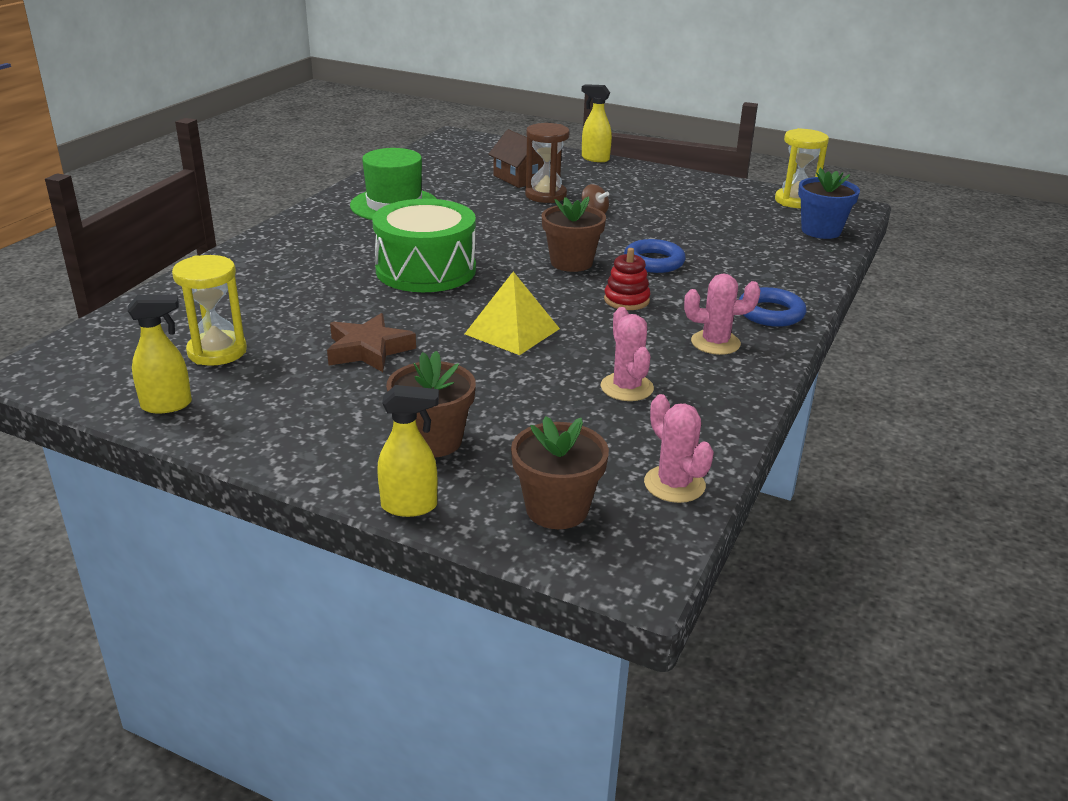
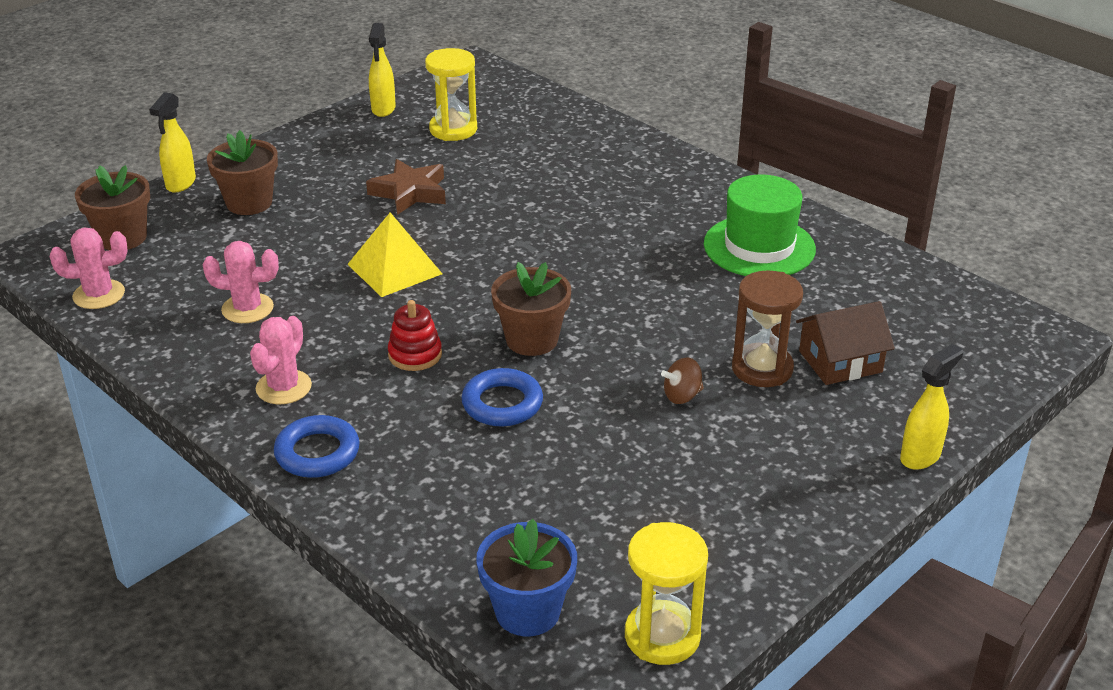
camera: 110 degrees right, 5 degrees up
(426, 270) = (560, 242): green drum -> none

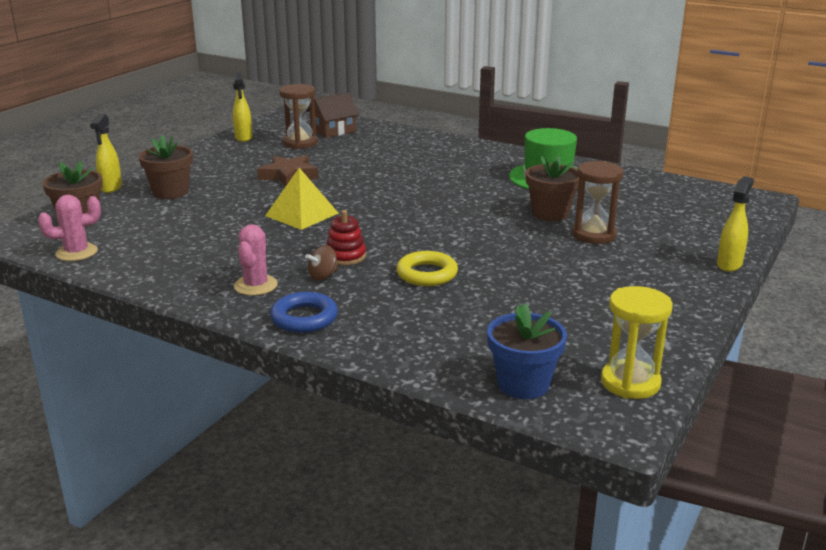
camera: 15 degrees left, 10 degrees down
(247, 308) = (202, 247): pink cactus -> none
(453, 129) = (300, 143): yellow hourglass -> brown hourglass
(502, 403) = (427, 274): blue ring -> yellow ring
(532, 340) = (425, 239): brown flower pot -> brown flower pot (550, 213)
(682, 396) = (550, 254): brown spinning top -> brown spinning top (323, 276)
(840, 361) = (641, 225): brown house -> brown house (333, 130)

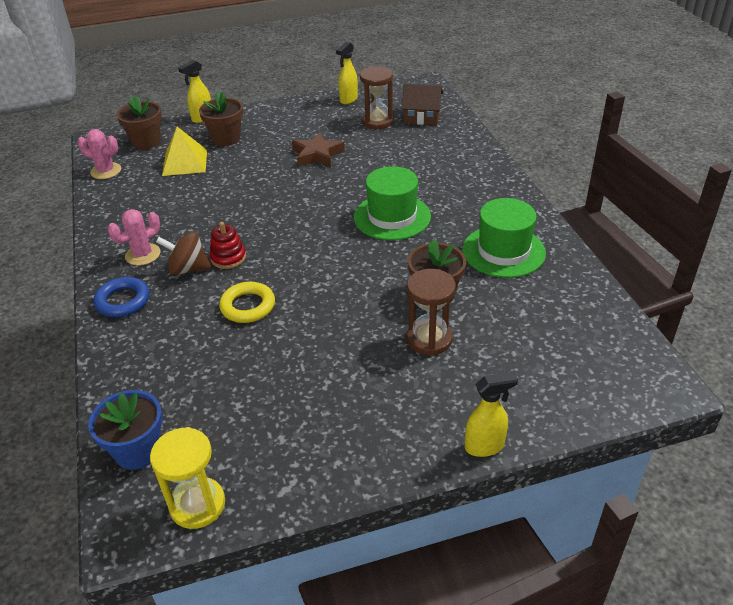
camera: 45 degrees right, 15 degrees up
(301, 214) = (266, 200): yellow pyramid -> yellow pyramid (185, 162)
(323, 276) = (188, 269): brown spinning top -> brown spinning top, size x1.56
(431, 188) = (392, 217): none -> green hat

